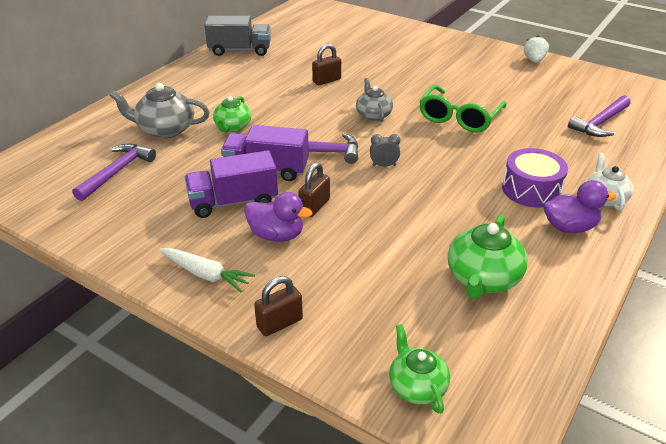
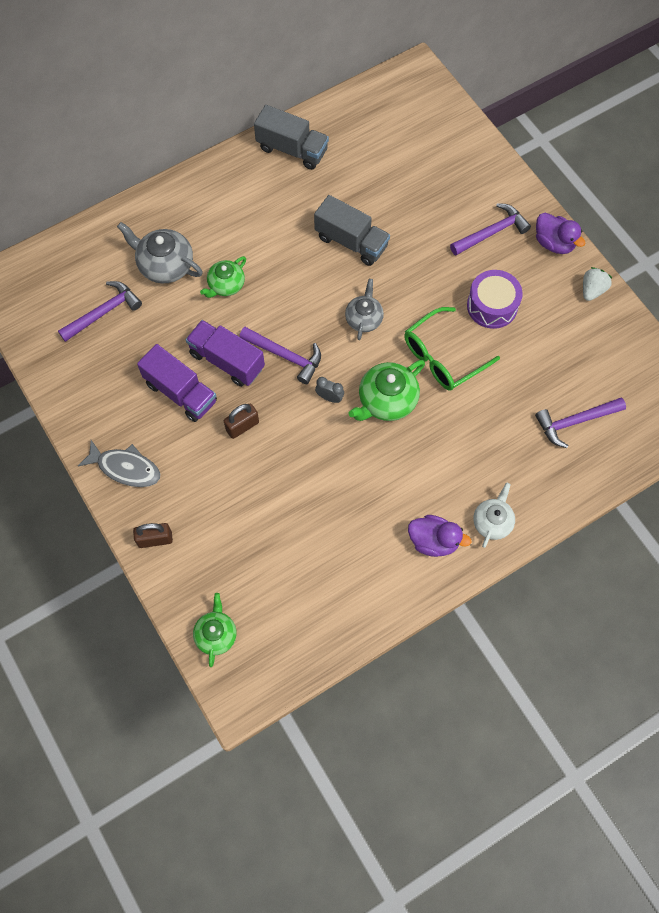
camera: 25 degrees right, 30 degrees up
(206, 274) = (125, 468): white carrot -> grey fish
(233, 202) = (181, 392): purple truck -> purple truck turned 150 degrees counterclockwise
(277, 235) = (196, 447): purple duck -> purple duck (554, 243)
(326, 80) = (351, 242): brown padlock -> grey truck
(432, 53) = (492, 232): none -> purple hammer
(483, 279) = (324, 563): green teapot -> green teapot (386, 401)
(531, 189) = (436, 484): purple drum -> purple drum (492, 306)

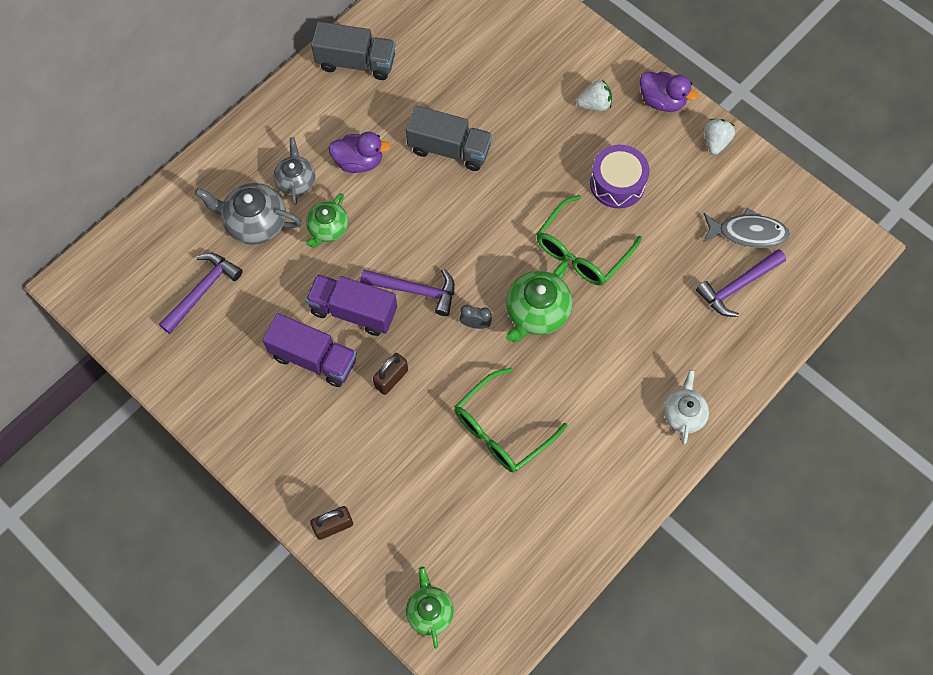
camera: 15 degrees left, 0 degrees up
(125, 468) = (277, 456): grey fish -> grey fish (747, 233)
(325, 494) = (501, 429): none -> green glasses
(364, 318) = (487, 230): grey teapot -> grey teapot (296, 181)
(433, 541) = (629, 450): purple duck -> purple duck (359, 161)
(492, 232) = (594, 104): purple hammer -> white strawberry

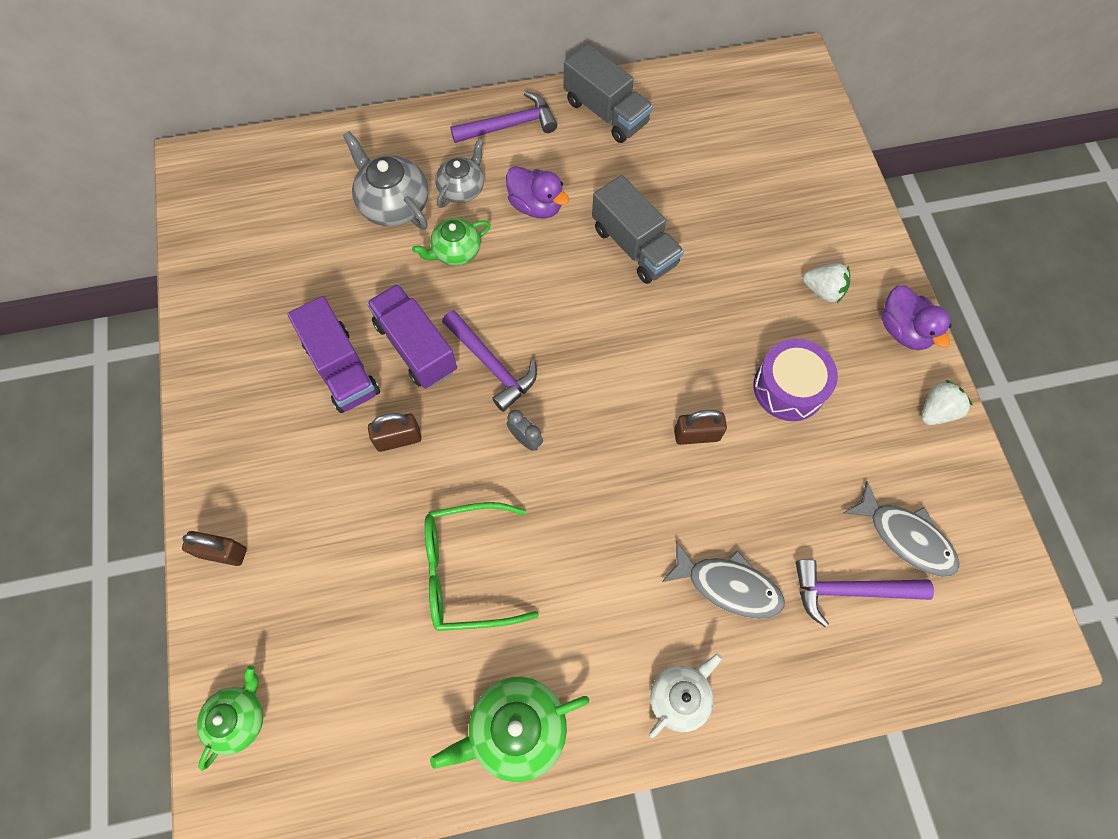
camera: 35 degrees right, 0 degrees up
(202, 291) = (295, 238): purple hammer -> purple hammer (510, 125)
(536, 312) = (599, 469): green teapot -> green teapot (516, 729)
(581, 251) = (696, 435): green glasses -> brown padlock
(666, 331) = (728, 585): none -> grey fish

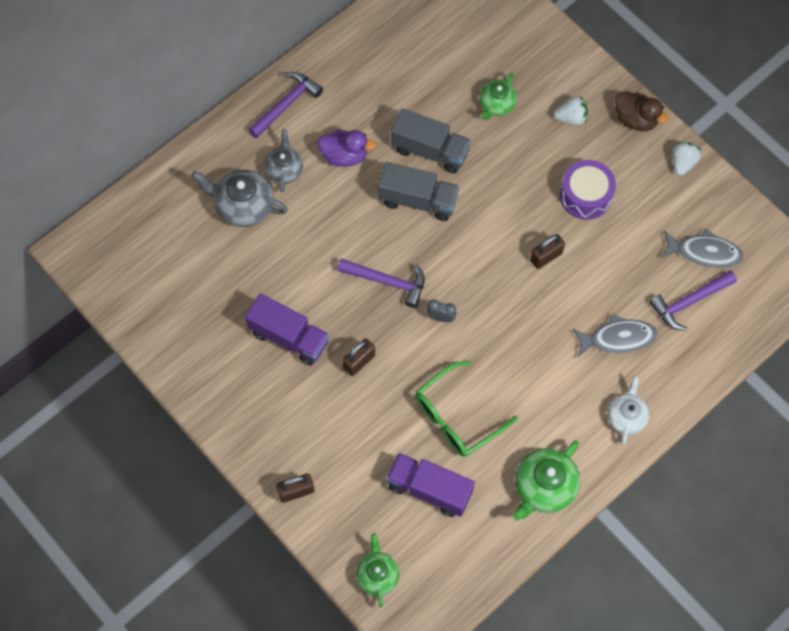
camera: 30 degrees left, 0 degrees up
(416, 347) = (329, 296): purple truck -> purple truck (429, 489)
(456, 251) = (311, 217): green teapot -> green teapot (496, 105)
(606, 112) = (349, 60): grey truck -> grey truck (418, 200)
(903, 330) = (635, 119): purple duck -> brown duck

